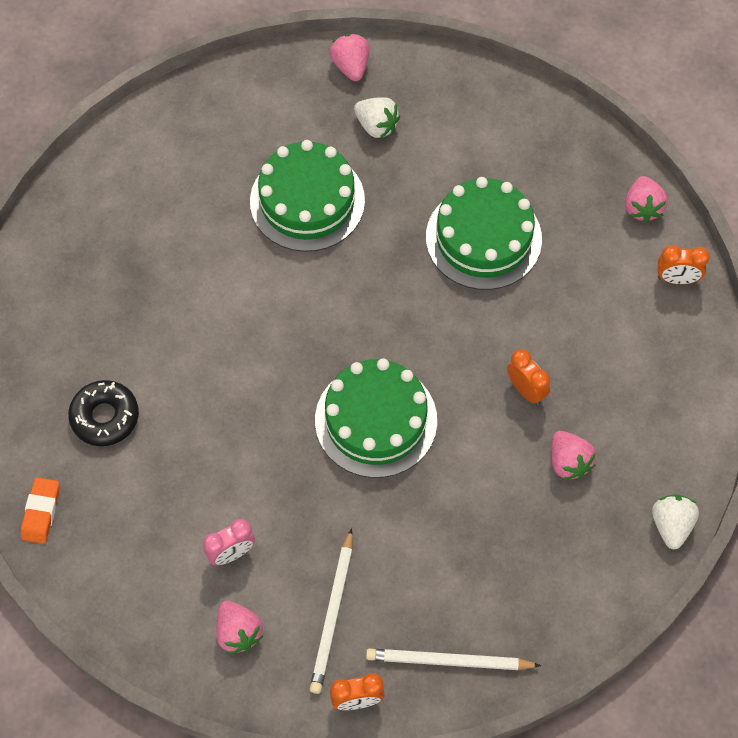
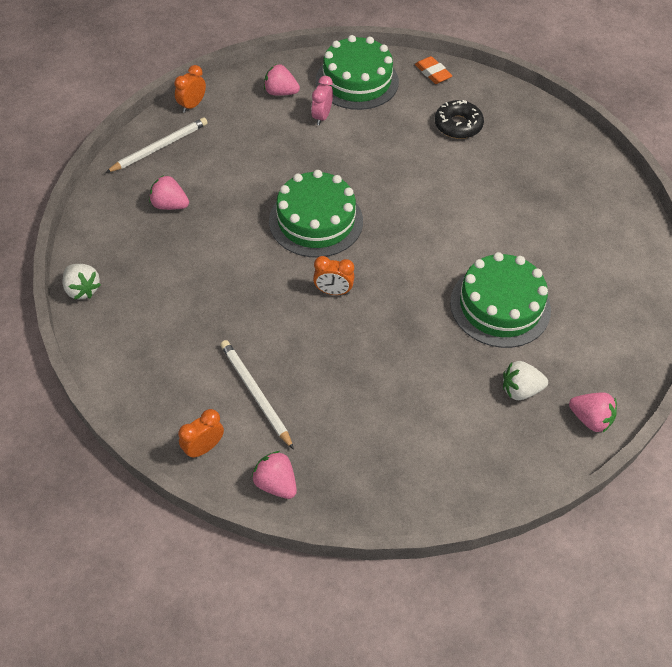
camera: 135 degrees right, 10 degrees down
(333, 614) = (241, 127): white pencil -> white pencil (255, 394)
(483, 238) = (365, 370): green cake -> green cake (357, 81)
(526, 390) = (243, 299): orange clock -> orange clock (333, 291)
(568, 462) = (178, 279): pink strawberry -> pink strawberry (170, 205)

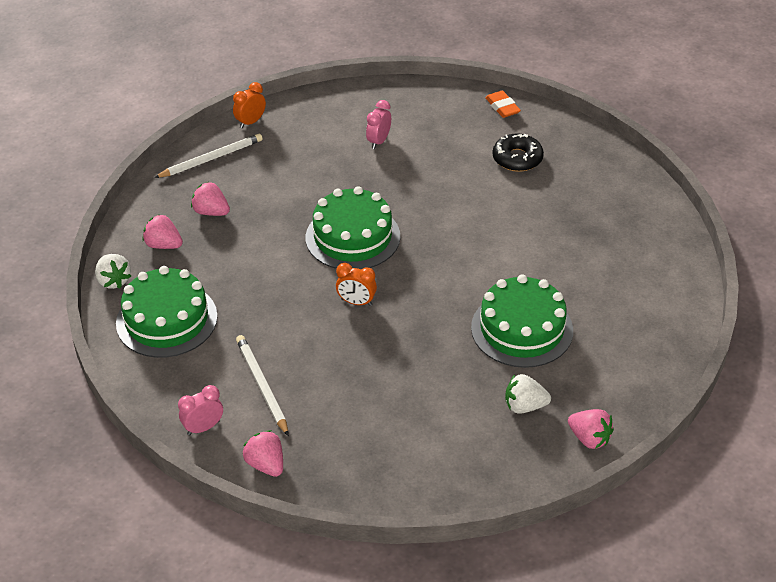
camera: 10 degrees right, 10 degrees down
(204, 448) = (203, 427): orange clock -> pink clock
(280, 92) = (342, 116): pink strawberry -> pink strawberry (163, 245)
(357, 81) = (422, 110): green cake -> green cake (166, 320)

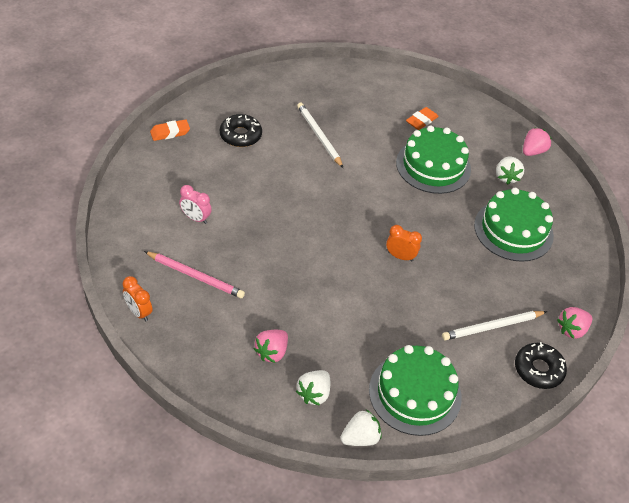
camera: 90 degrees left, 5 degrees up
(163, 245) = (314, 394): pink strawberry -> white strawberry
(203, 427) = (538, 369): pink clock -> black donut
(211, 158) = (189, 348): white pencil -> white pencil (319, 136)
(300, 151) = (195, 276): none -> pink pencil
(353, 237) = (321, 250): green cake -> green cake (513, 230)
(356, 302) = (400, 256): orange clock -> orange clock turned 90 degrees counterclockwise
(607, 315) = (421, 121): none -> orange eraser

